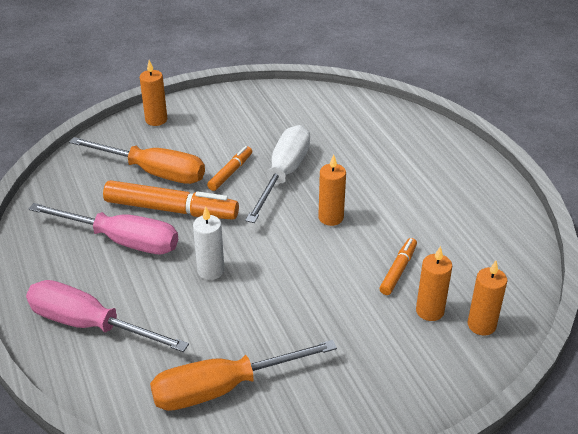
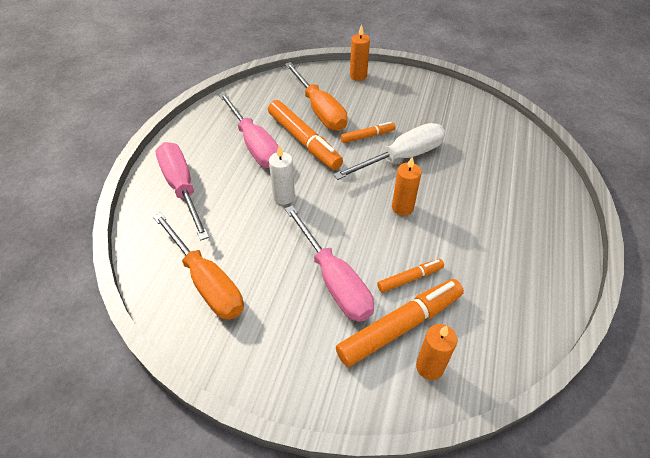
camera: 40 degrees right, 10 degrees up
(223, 388) = (207, 281): orange screwdriver -> orange screwdriver turned 150 degrees counterclockwise
(338, 311) = (334, 280): none -> pink screwdriver
(430, 311) = (400, 326): orange candle -> orange marker

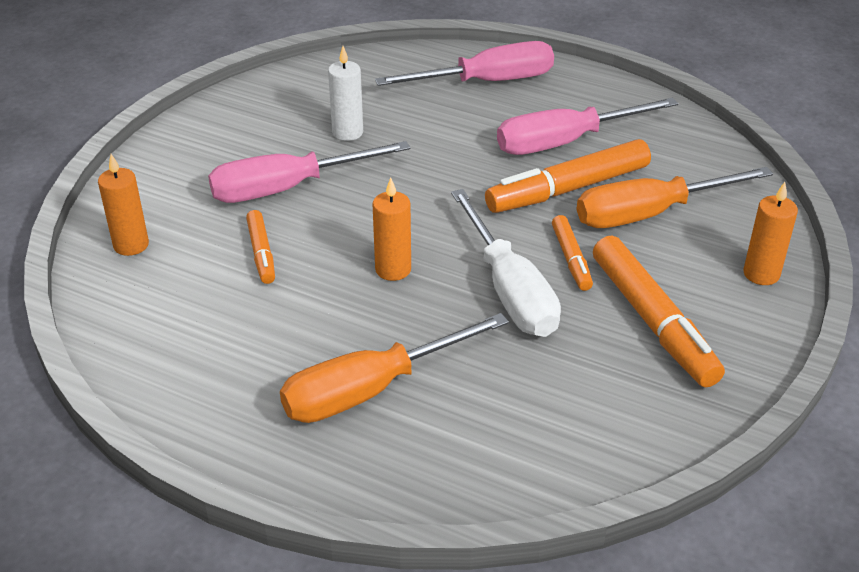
camera: 100 degrees right, 10 degrees down
(207, 281) = (326, 98): orange screwdriver -> orange screwdriver (371, 390)
(284, 197) = (448, 160): white candle -> white candle (347, 132)
(400, 326) = (195, 232): orange marker -> orange marker (652, 321)

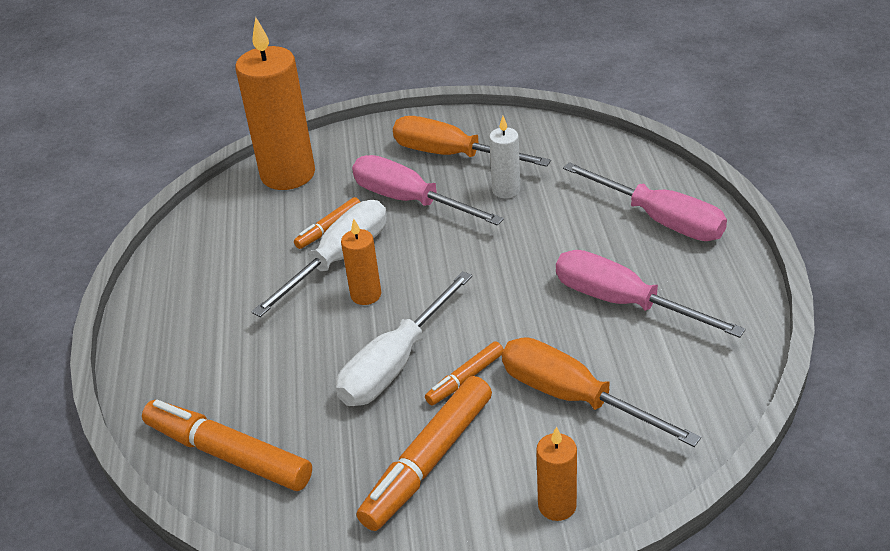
camera: 60 degrees right, 0 degrees up
(131, 245) = (288, 174): orange candle -> orange candle, size x2.04
(319, 266) = (338, 260): none -> white screwdriver
(371, 390) = (232, 350): orange screwdriver -> orange screwdriver (452, 155)
(567, 189) = (557, 334): orange marker -> orange marker (228, 454)

